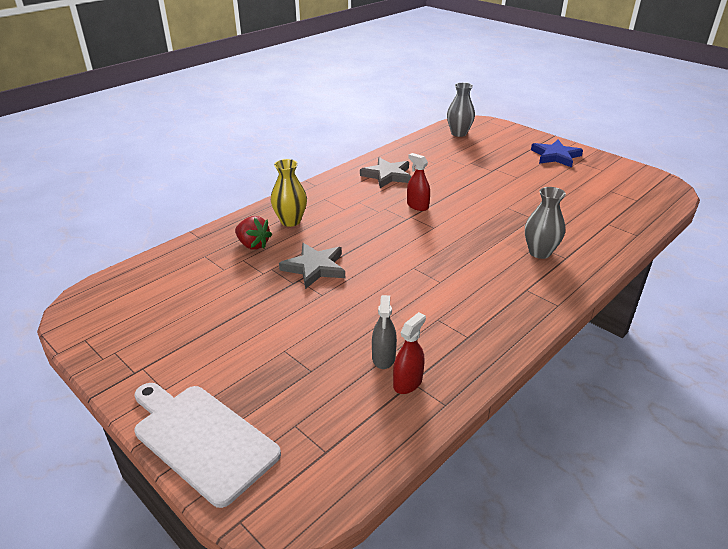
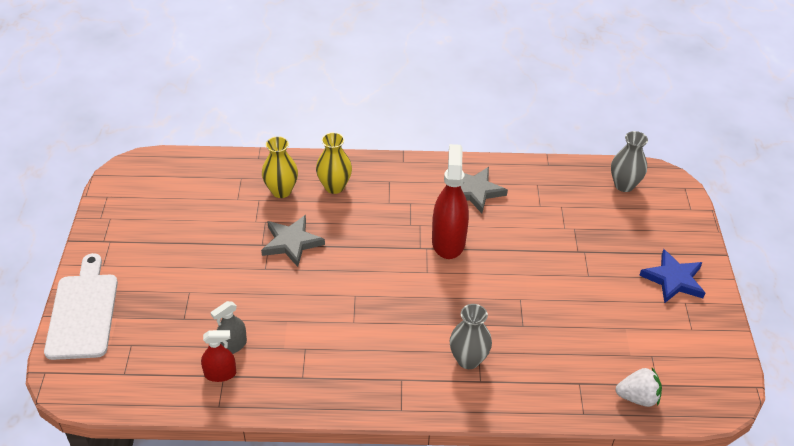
camera: 45 degrees right, 10 degrees up
(253, 245) = (281, 191): red strawberry -> yellow vase
(417, 206) = (448, 241): red spray bottle -> red spray bottle, size x1.86
(641, 211) = (637, 397): none -> white strawberry

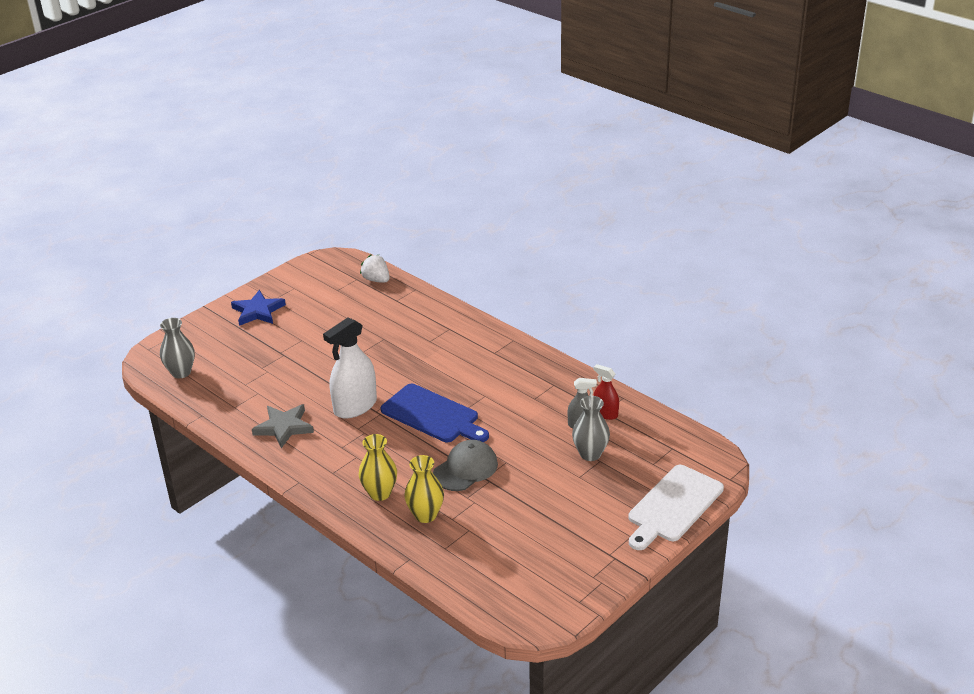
camera: 135 degrees left, 10 degrees down
(291, 242) = (465, 469): grey star -> grey cap
(375, 273) = (433, 415): none -> blue cutting board
(448, 241) = (355, 406): red spray bottle -> white spray bottle
(468, 359) = (441, 340): grey vase -> grey vase (590, 454)

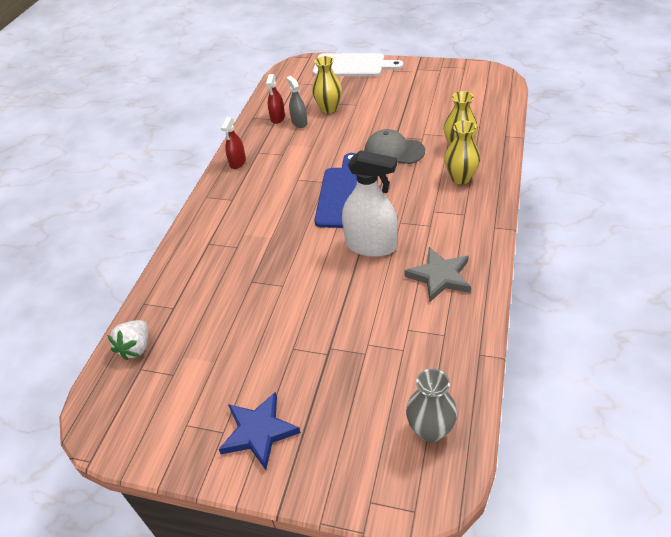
camera: 115 degrees left, 10 degrees up
(548, 368) = (237, 162): none -> red spray bottle
(590, 454) = (329, 108): grey vase -> yellow vase

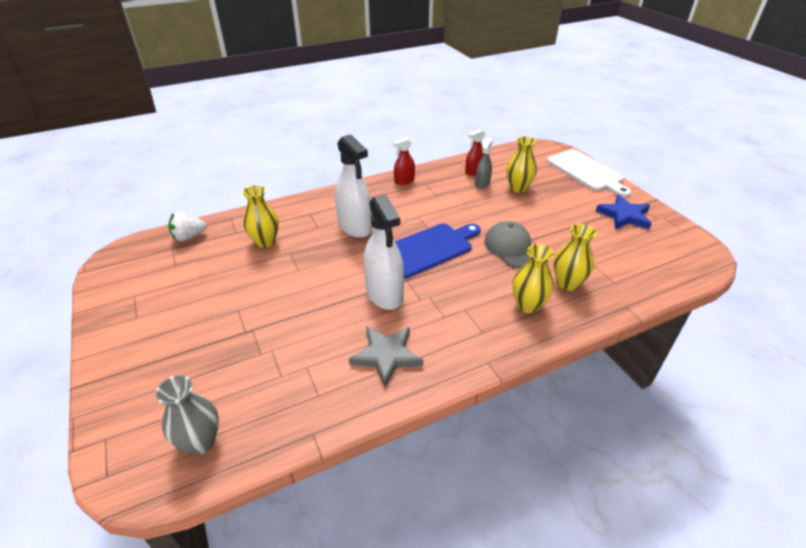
camera: 45 degrees right, 5 degrees down
(215, 291) = (265, 241): none -> yellow vase
(259, 432) = (145, 335): blue star -> blue star (624, 216)
(265, 222) = (355, 226): none -> white spray bottle

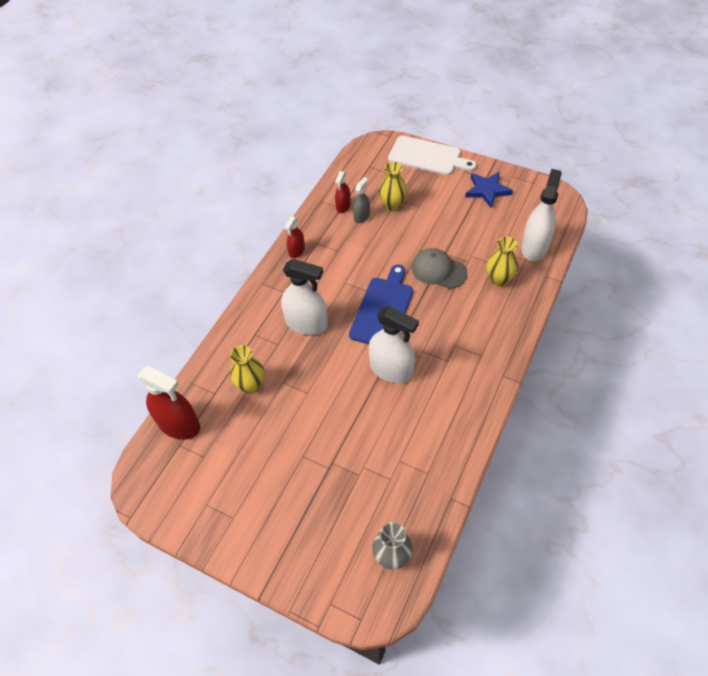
camera: 35 degrees left, 15 degrees up
(189, 237) = (179, 424): white strawberry -> red spray bottle
(386, 356) = (440, 415): grey star -> none
(482, 184) = (361, 216): grey spray bottle -> grey spray bottle turned 45 degrees clockwise
(527, 305) = (489, 315): yellow vase -> none
(635, 278) = (534, 247): none -> white spray bottle

